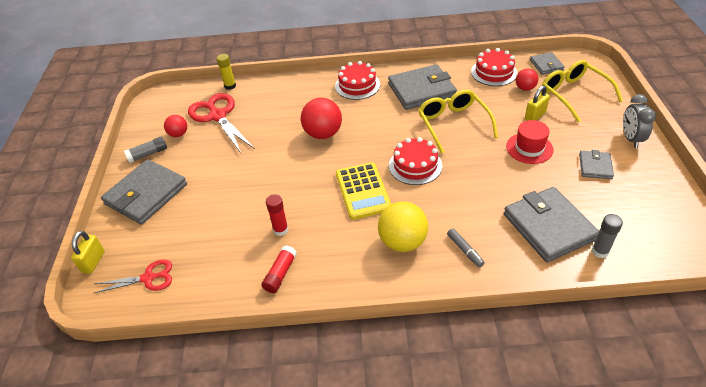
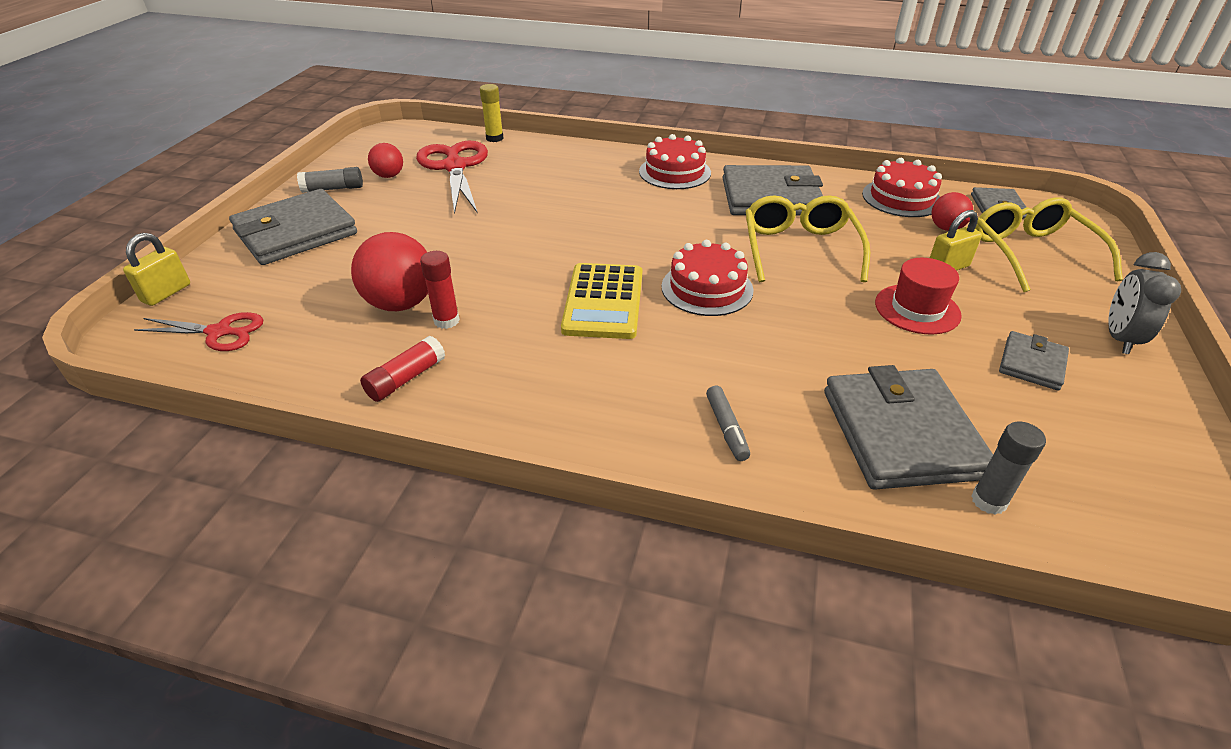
camera: 15 degrees right, 5 degrees down
(323, 134) = (588, 218): red ball -> red ball (401, 304)
(402, 242) = (626, 387): yellow ball -> none

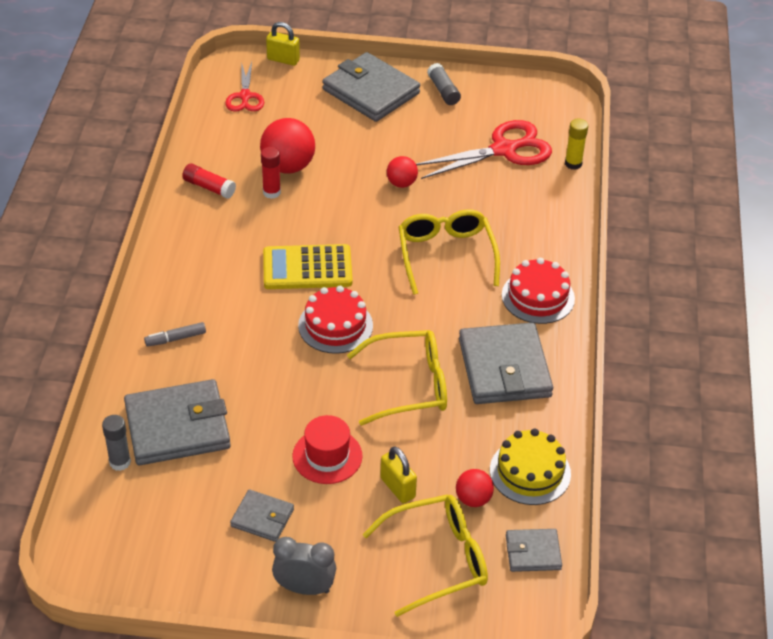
camera: 80 degrees right, 5 degrees up
(389, 176) = (475, 115): red ball -> red ball (401, 183)
(604, 211) = (446, 255): none -> yellow glasses
(901, 198) = (530, 472): red cake -> yellow cake

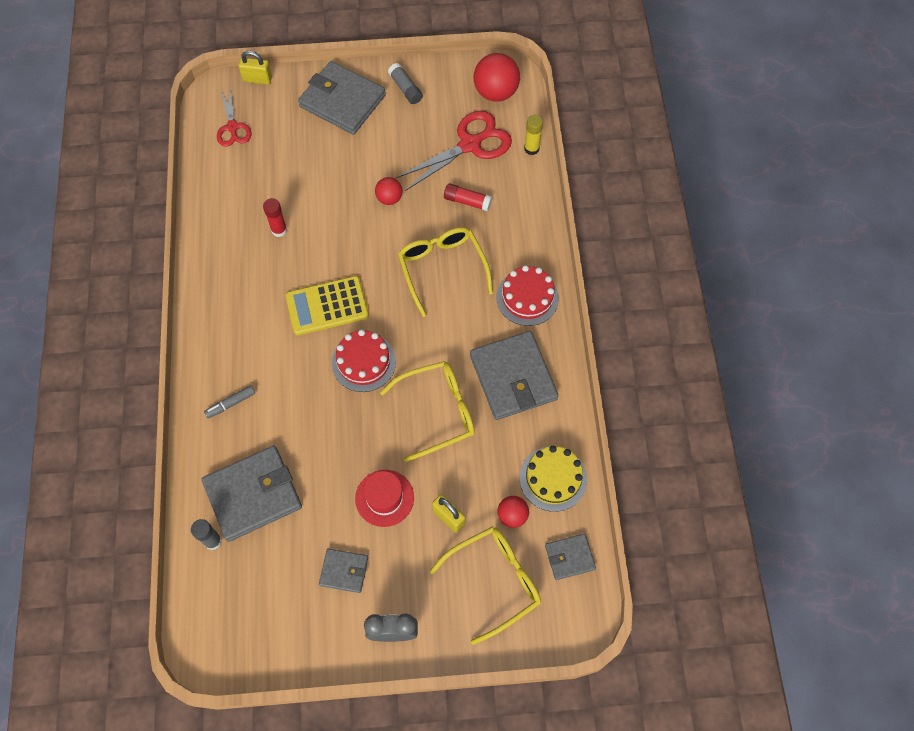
camera: 10 degrees left, 20 degrees up
(209, 187) = (223, 235): red glue stick -> red glue stick (467, 201)
(288, 166) = (287, 198): red ball -> red ball (495, 92)

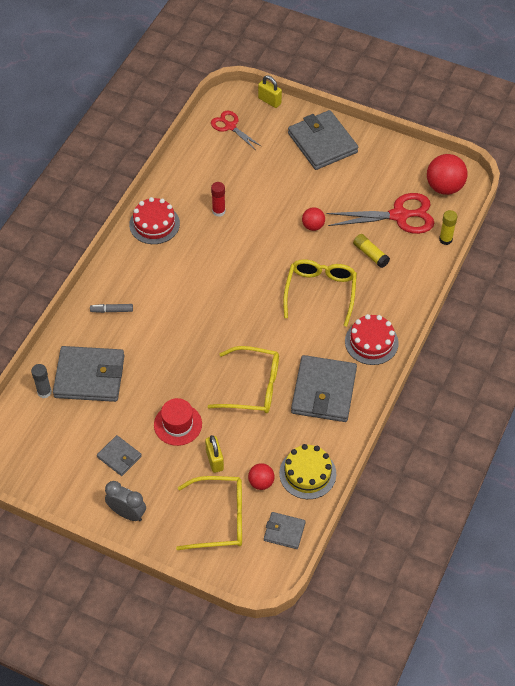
camera: 30 degrees right, 10 degrees down
(232, 127) = (230, 126): red scissors -> red scissors turned 120 degrees clockwise
(327, 306) = (220, 278): yellow calculator -> none
(363, 362) = (221, 328): red cake -> red cake (154, 224)
(405, 88) = (376, 154): grey glue stick -> none
(467, 201) = (370, 254): red glue stick -> yellow glue stick

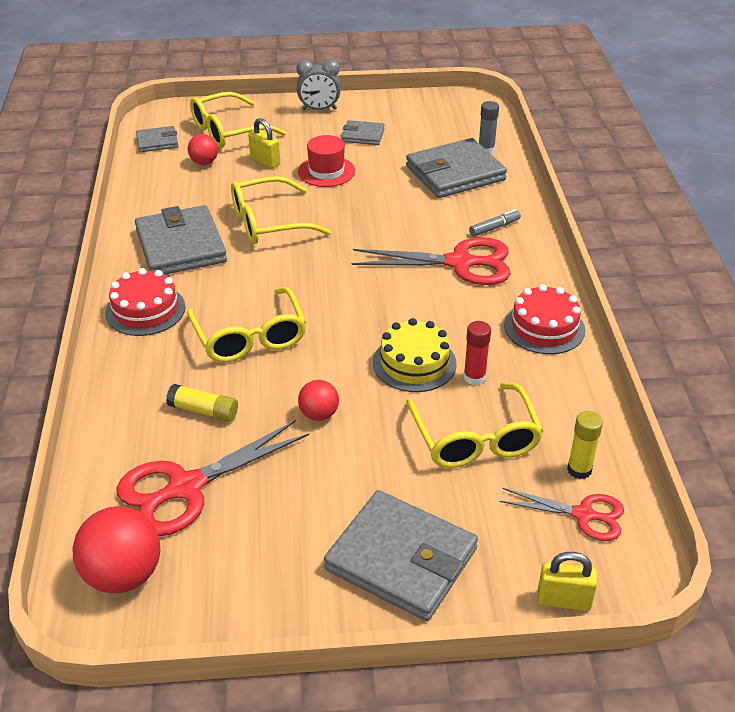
camera: 150 degrees right, 15 degrees down
(159, 291) = (459, 263): none -> red scissors
(247, 179) = (475, 439): none -> yellow glasses
(307, 473) = (158, 182): yellow cake -> yellow cake (414, 363)
(445, 239) = (87, 482): yellow glue stick -> yellow glue stick (579, 470)

